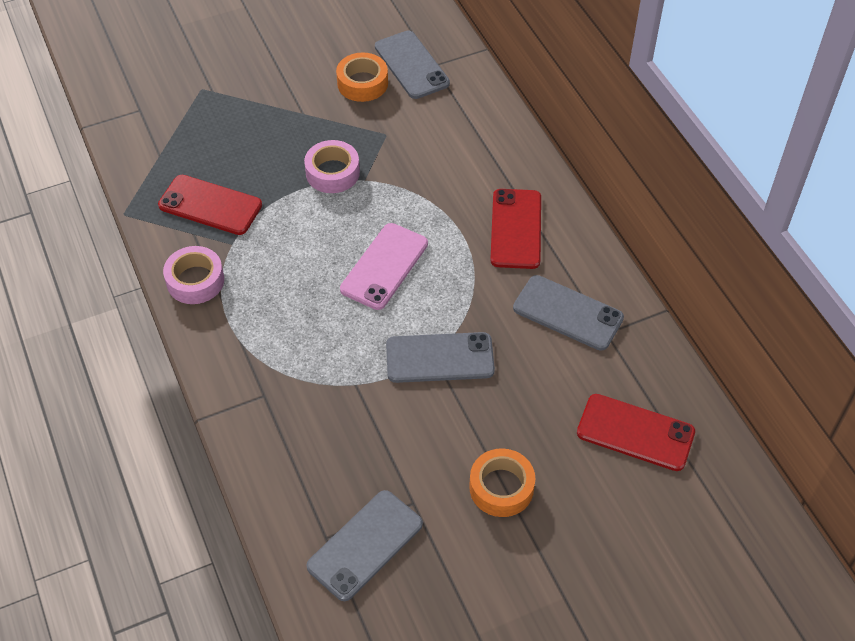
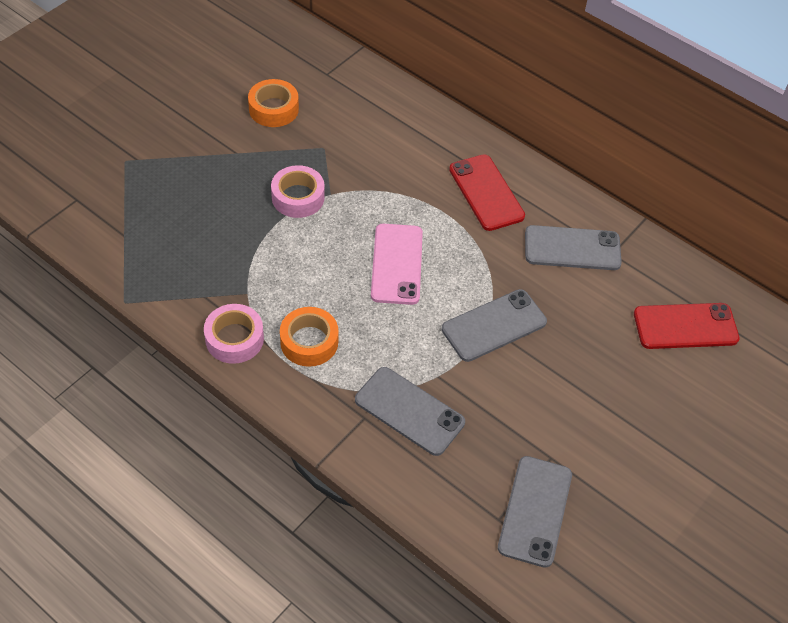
camera: 30 degrees left, 0 degrees up
(210, 205) = (204, 265): red phone -> none
(411, 65) = (307, 80): grey phone -> grey phone (409, 411)
(501, 487) = (612, 414): orange tape -> orange tape (309, 342)

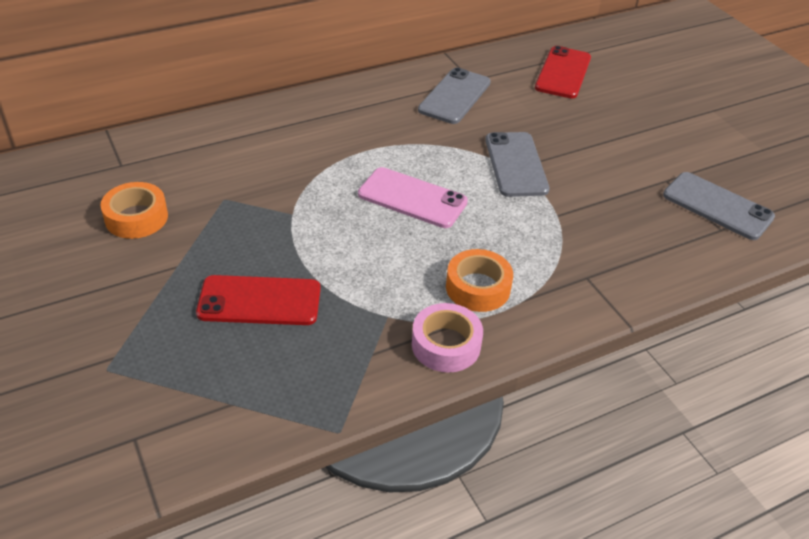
camera: 65 degrees left, 10 degrees down
(298, 197) = (279, 238): pink tape -> none
(409, 411) = (590, 245): grey phone -> none
(486, 193) = (361, 119): red phone -> red phone (259, 301)

